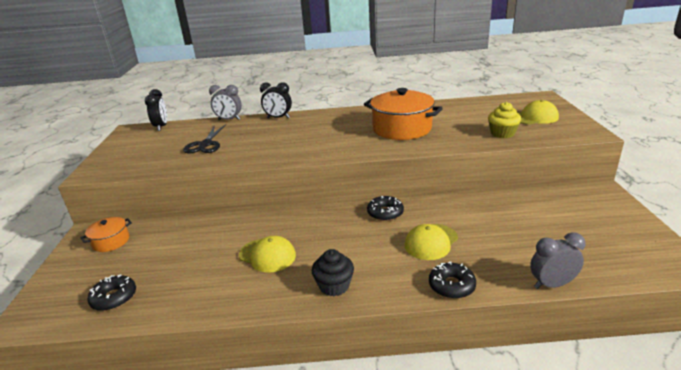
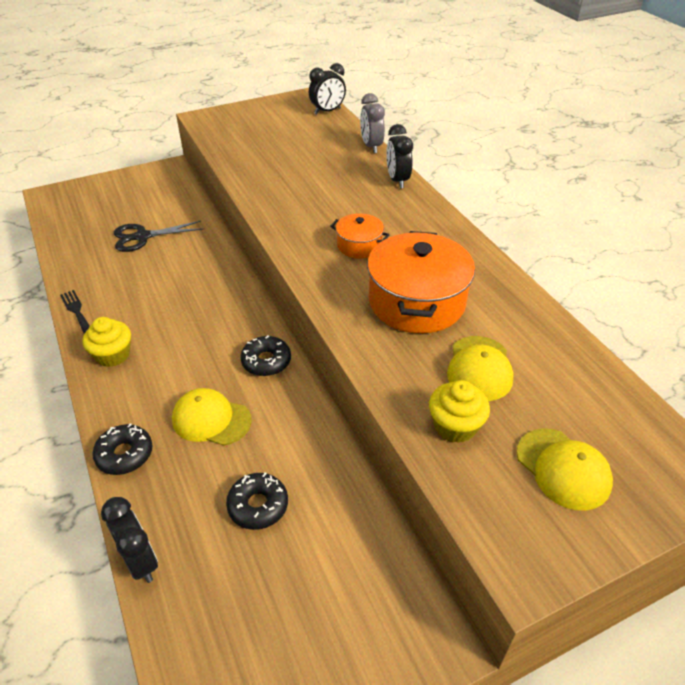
camera: 65 degrees right, 15 degrees up
(111, 241) = (159, 187): orange pot -> orange pot (359, 245)
(114, 298) = (80, 225): black donut -> black donut (258, 505)
(205, 144) = (293, 156): black scissors -> black scissors (142, 237)
(257, 306) = (77, 311): none -> black fork
(267, 255) = (157, 291): yellow cap -> yellow cap (479, 368)
(334, 286) = (113, 355): black cupcake -> yellow cupcake
(552, 284) = (140, 561): grey clock -> black clock

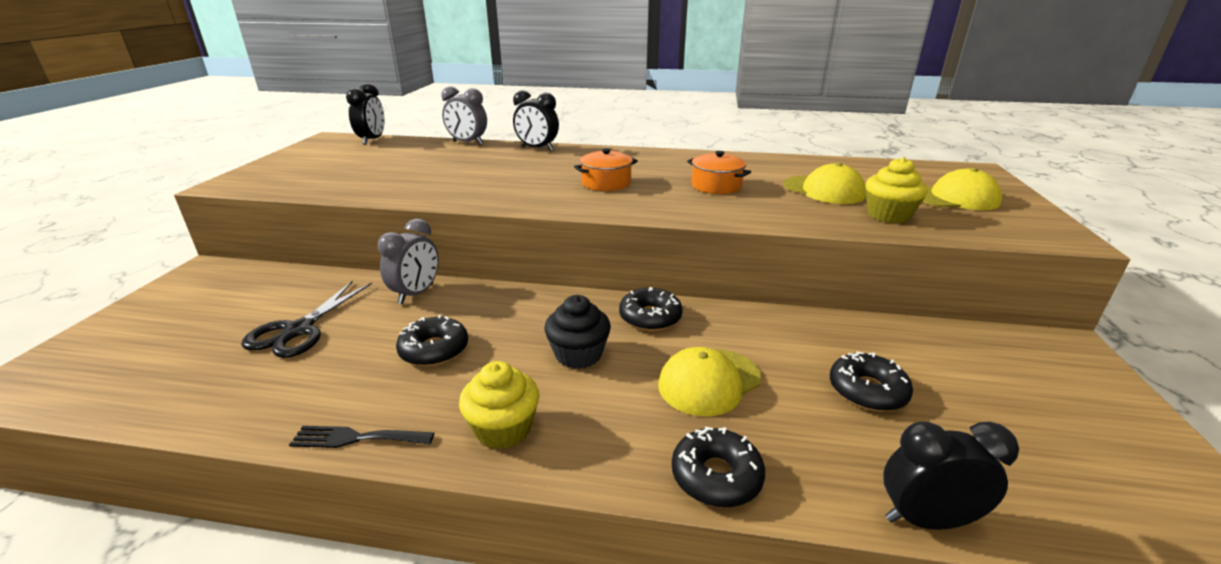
camera: 55 degrees left, 15 degrees down
(160, 292) = (434, 350): none -> black donut
(198, 349) = (578, 354): none -> black cupcake
(209, 251) = (416, 294): none -> grey clock
(416, 302) = (716, 186): orange pot -> orange pot, size x0.51

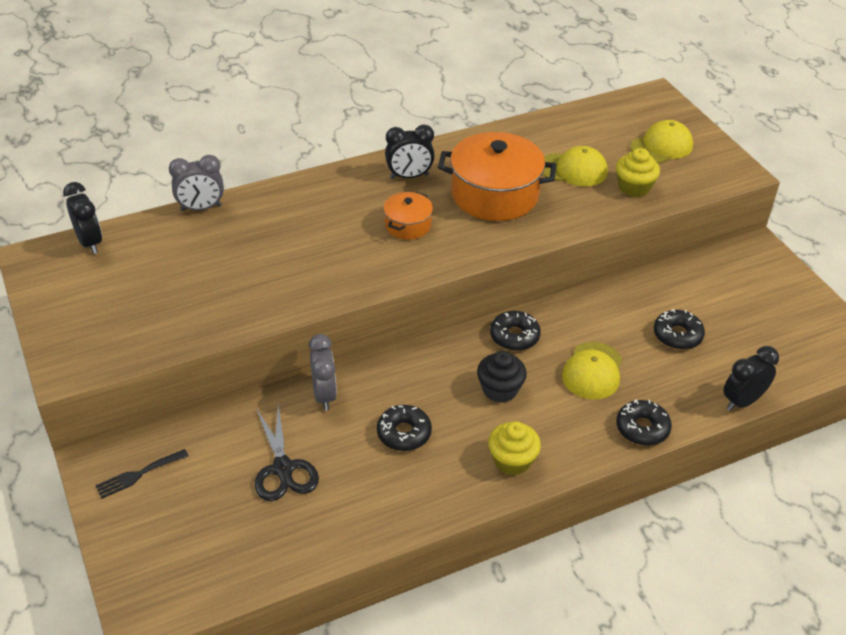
camera: 35 degrees left, 15 degrees up
(356, 438) = (438, 510): black fork -> black fork (138, 475)
(537, 149) = (285, 192): black clock -> black clock (409, 176)
(716, 186) = (494, 195): orange pot -> orange pot, size x1.95

